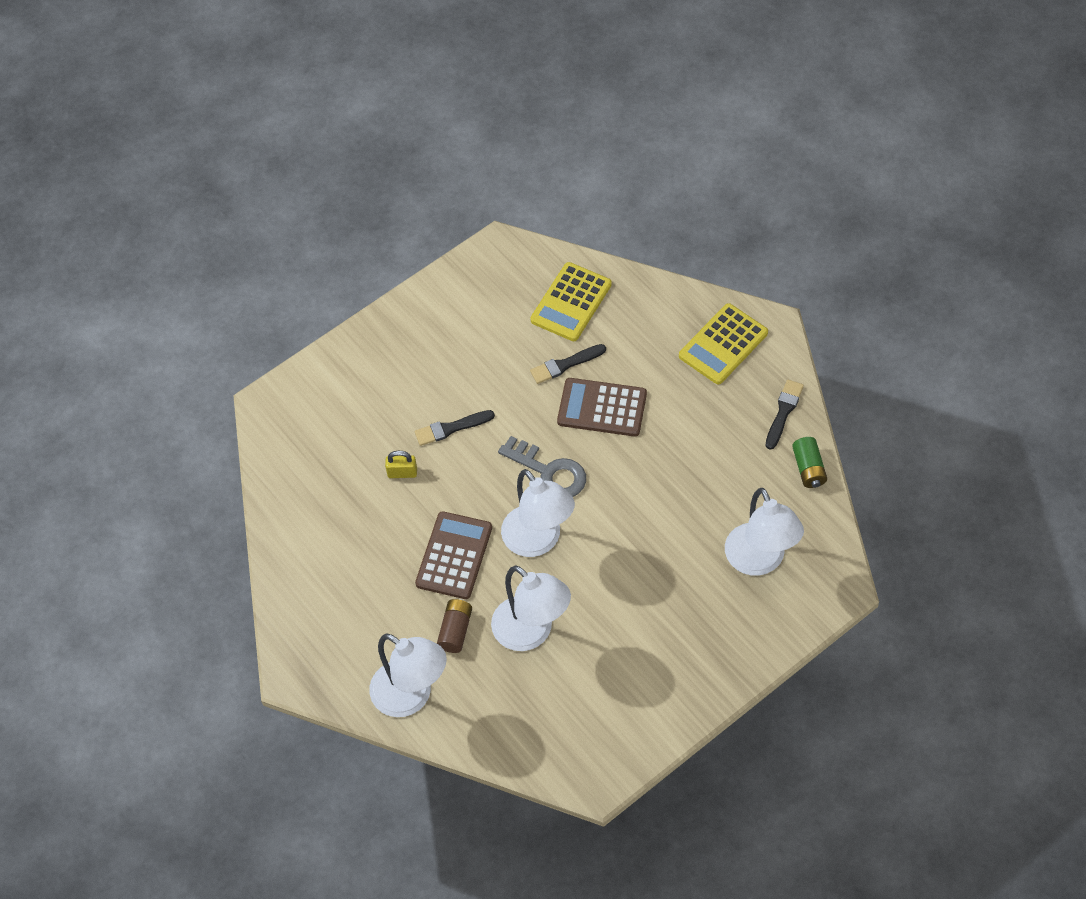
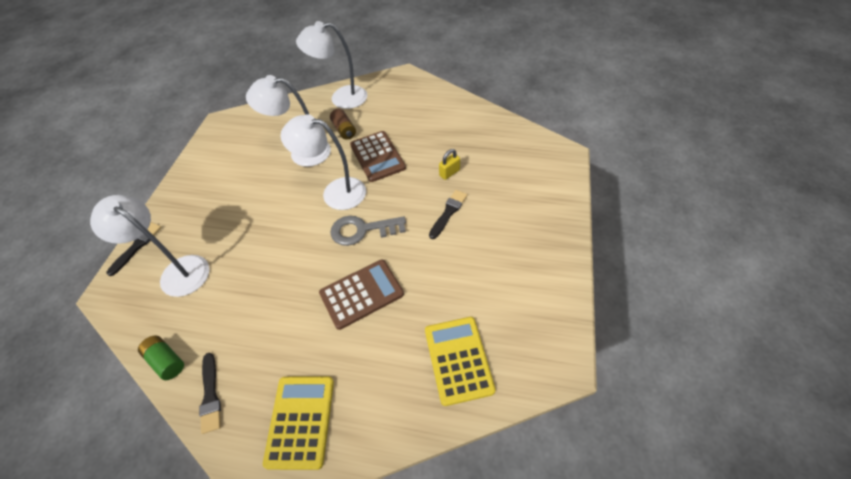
camera: 140 degrees right, 5 degrees down
(565, 364) = (415, 305): black brush -> black brush (137, 247)

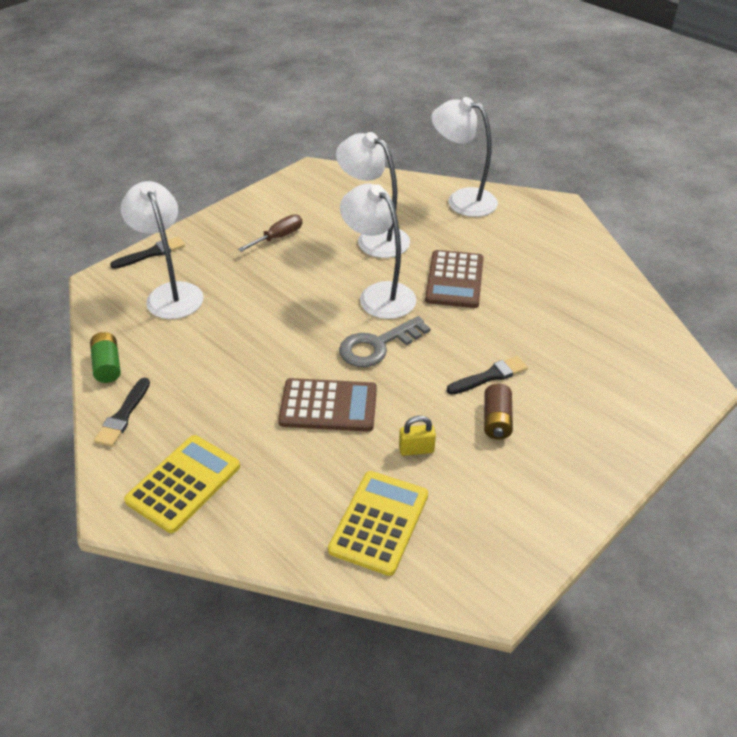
camera: 30 degrees right, 10 degrees down
(232, 184) = (278, 237): none -> brown screwdriver
(344, 130) = (438, 235): brown battery -> brown battery (496, 420)
(362, 230) = (377, 346): grey key -> grey key turned 60 degrees counterclockwise
(449, 173) = (526, 336): yellow padlock -> yellow padlock (416, 449)

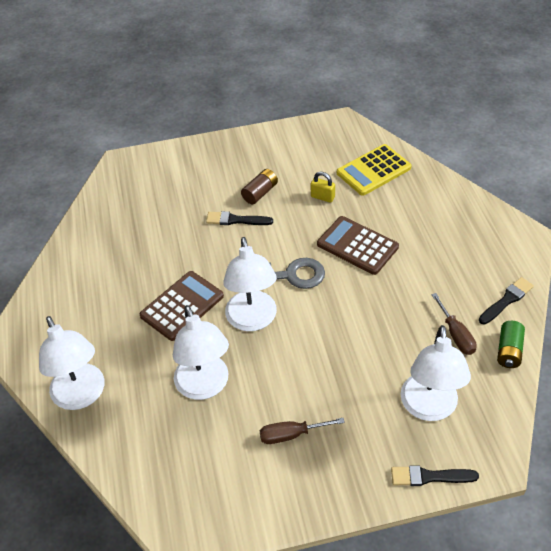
camera: 145 degrees left, 5 degrees up
(169, 359) = (456, 335): none -> brown screwdriver
(183, 483) = (479, 235): yellow calculator -> none

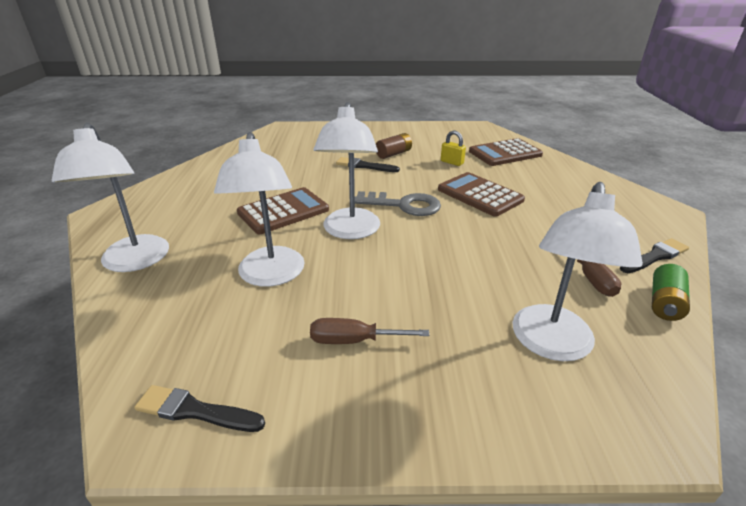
camera: 10 degrees right, 15 degrees down
(373, 170) = (505, 153): yellow calculator -> brown calculator
(429, 477) = (549, 434): black brush -> black brush (195, 411)

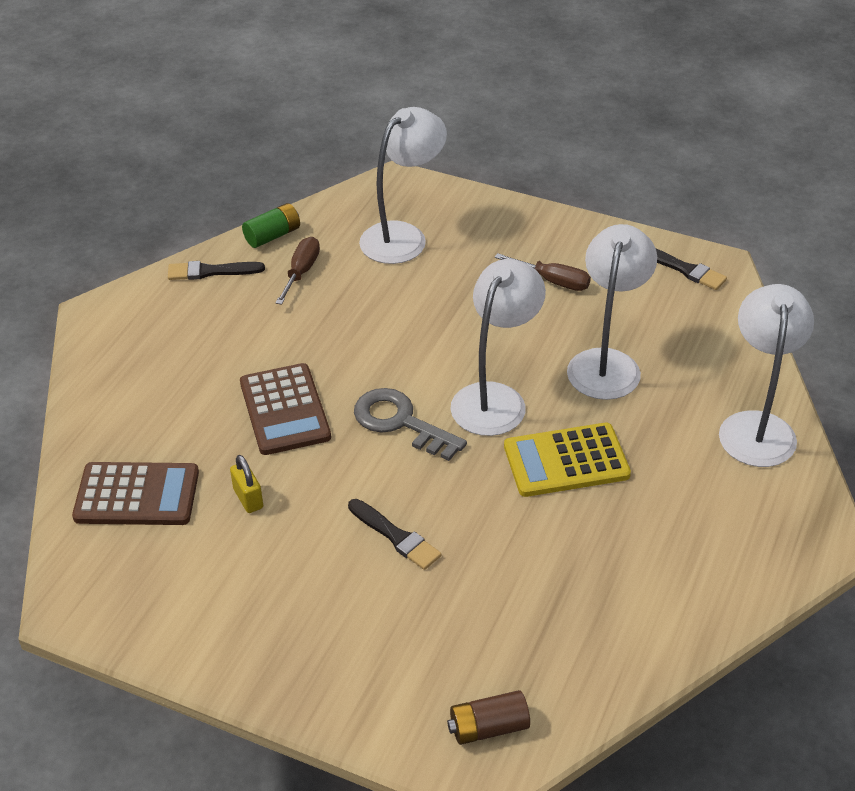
camera: 155 degrees left, 10 degrees up
(283, 211) = (566, 461): brown calculator -> yellow calculator
(393, 154) = (321, 559): brown battery -> brown battery (488, 727)

